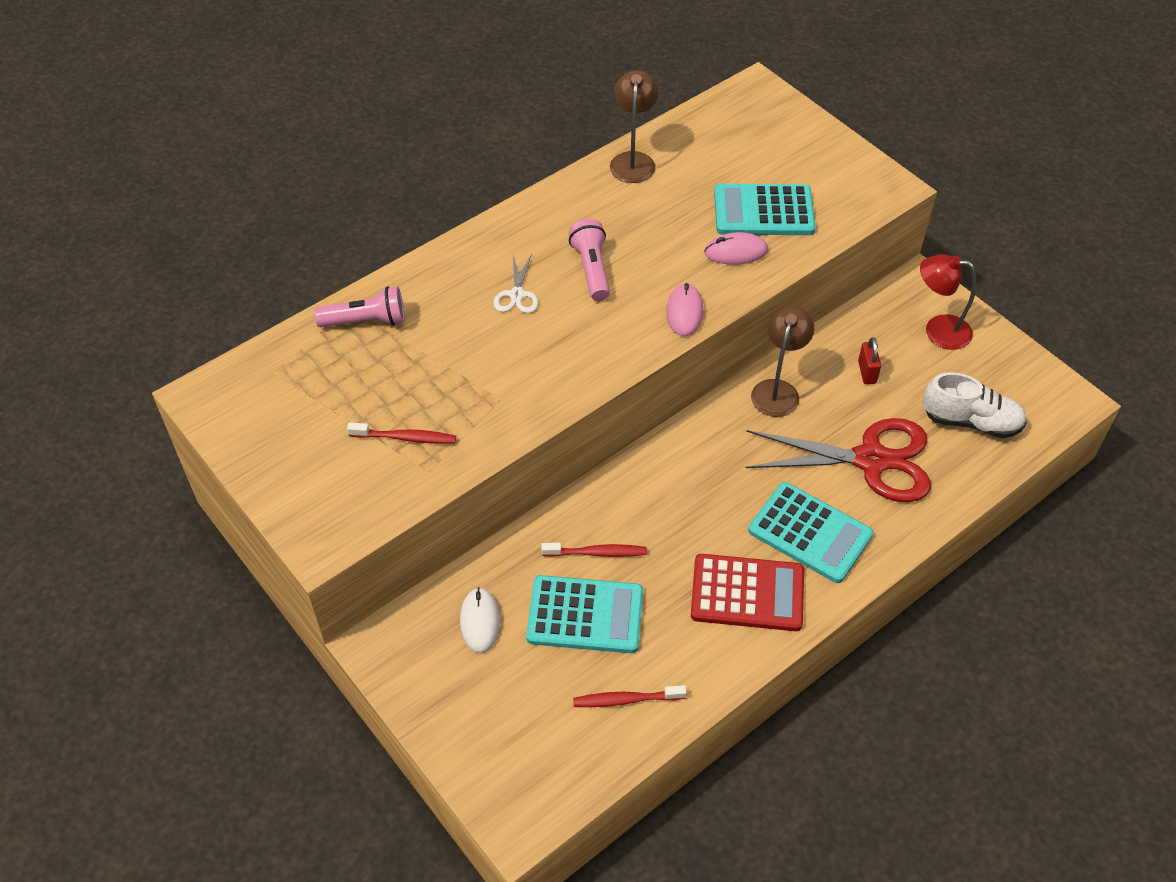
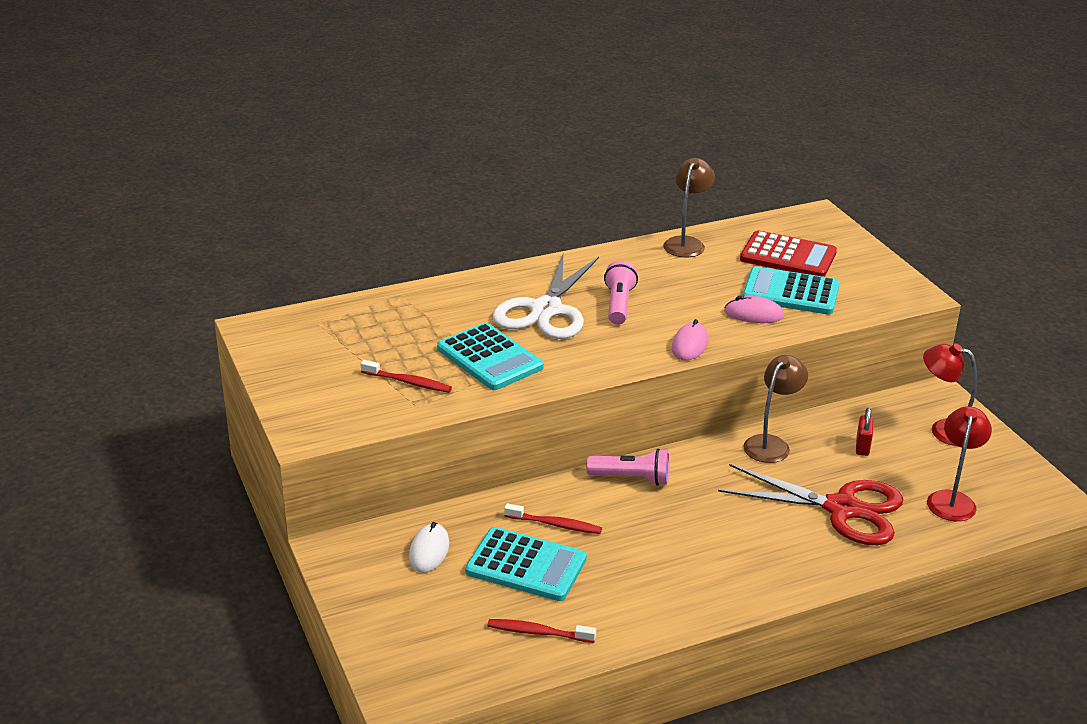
camera: 15 degrees right, 20 degrees down
(366, 321) = (409, 305): pink flashlight -> pink flashlight (631, 478)
(517, 295) = (546, 310): white scissors -> white scissors, size x2.25
(747, 593) = (684, 580): red calculator -> red calculator (788, 256)
(810, 533) = (762, 549): turquoise calculator -> turquoise calculator (490, 358)
(971, 421) = (952, 499): white shoe -> red lamp

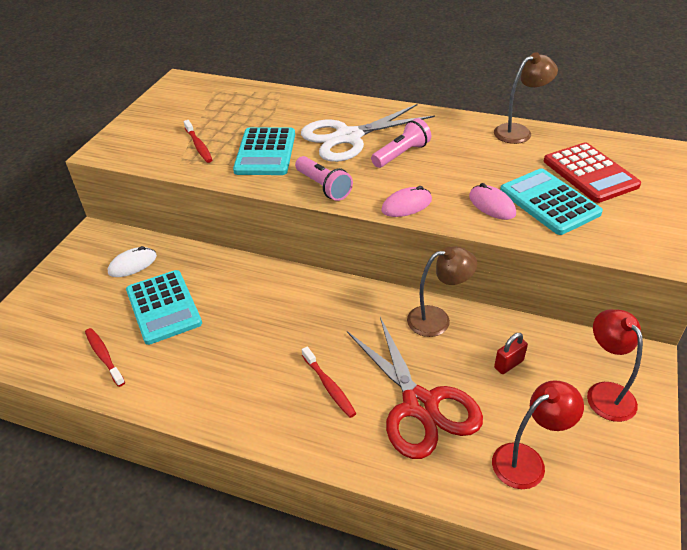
camera: 45 degrees right, 10 degrees up
(554, 524) = (217, 290): red toothbrush -> red toothbrush (329, 386)
(631, 478) = (306, 288): pink flashlight -> pink flashlight (323, 187)

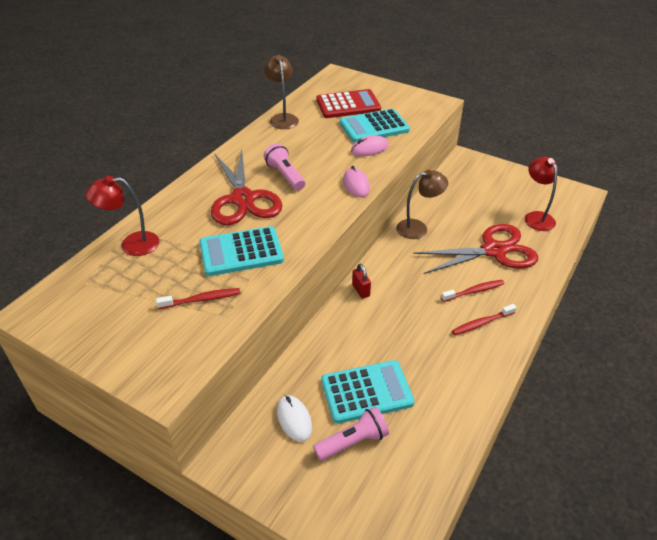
camera: 80 degrees left, 0 degrees up
(104, 357) = (424, 440): red toothbrush -> red toothbrush (482, 323)
(265, 152) = (241, 252): turquoise calculator -> turquoise calculator turned 150 degrees clockwise
(323, 187) = (314, 222): pink flashlight -> pink flashlight (353, 442)
(348, 137) = (243, 199): white scissors -> red scissors
(437, 319) = (418, 228): brown lamp -> brown lamp turned 75 degrees clockwise
(508, 364) = (463, 207): red padlock -> red padlock (361, 290)
(605, 393) = (489, 178): red lamp -> red lamp (131, 244)

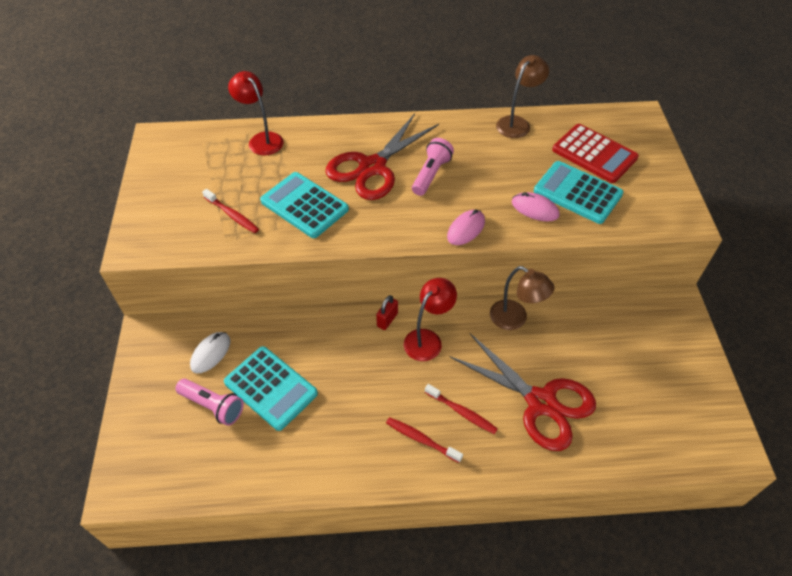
camera: 55 degrees right, 10 degrees up
(536, 217) = (639, 419): red lamp -> red lamp (427, 339)

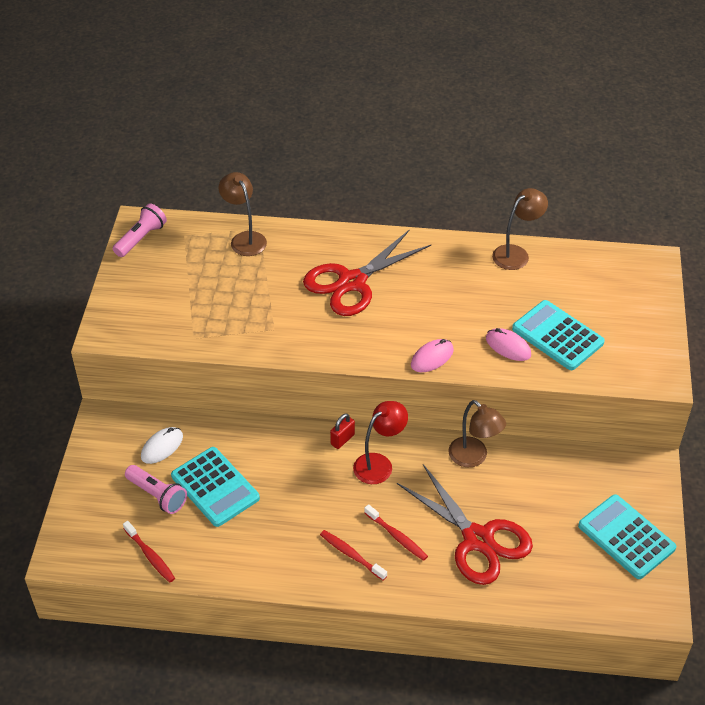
camera: 10 degrees right, 5 degrees down
(232, 215) = (203, 313): red toothbrush -> red toothbrush (150, 555)
(261, 139) = (245, 239): red lamp -> brown lamp
(304, 205) = (276, 313): turquoise calculator -> turquoise calculator (626, 537)
(431, 174) = (410, 297): pink flashlight -> pink flashlight (141, 238)
(594, 154) = (589, 297): red calculator -> none

